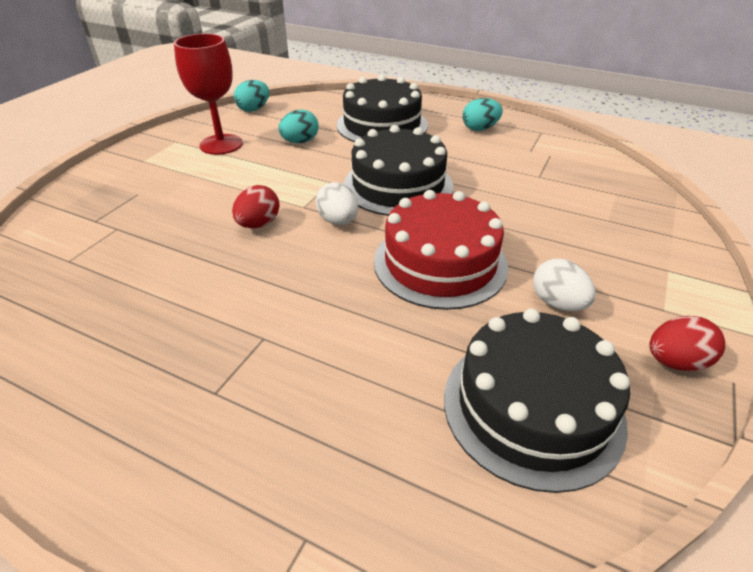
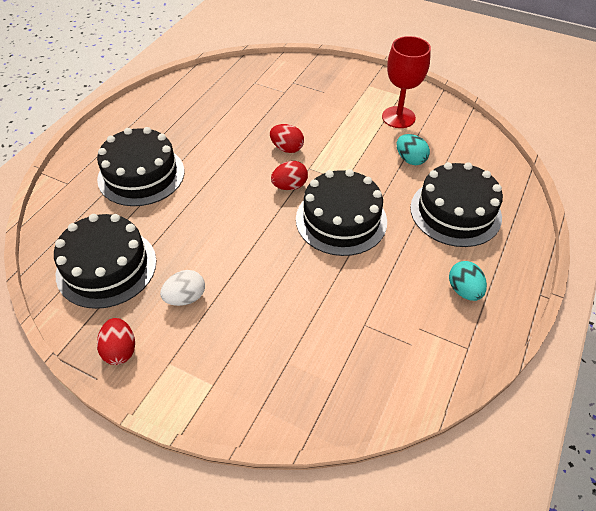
camera: 90 degrees right, 10 degrees up
(254, 109) = (469, 127): turquoise egg -> none
(294, 392) = (141, 175): none -> black cake
(338, 221) = (289, 186): white egg -> red egg
(440, 263) = (236, 238): red cake -> none

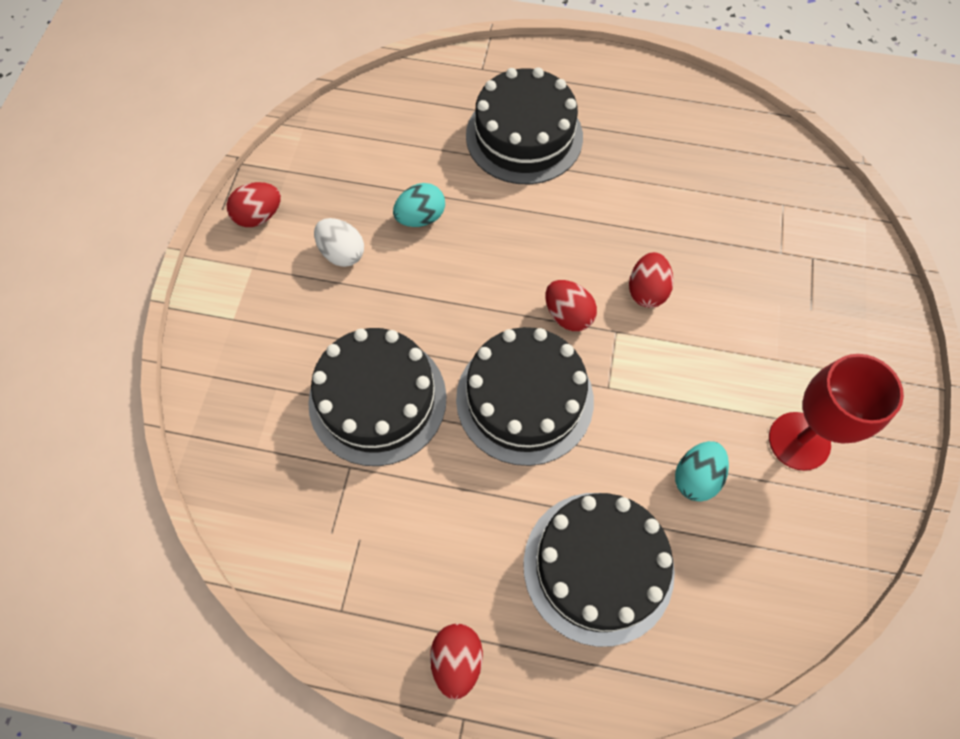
camera: 75 degrees right, 15 degrees up
(106, 267) = (365, 159): black cake -> black cake (377, 399)
(464, 290) = (440, 596): turquoise egg -> turquoise egg (421, 218)
(505, 290) = (457, 661): none -> red egg

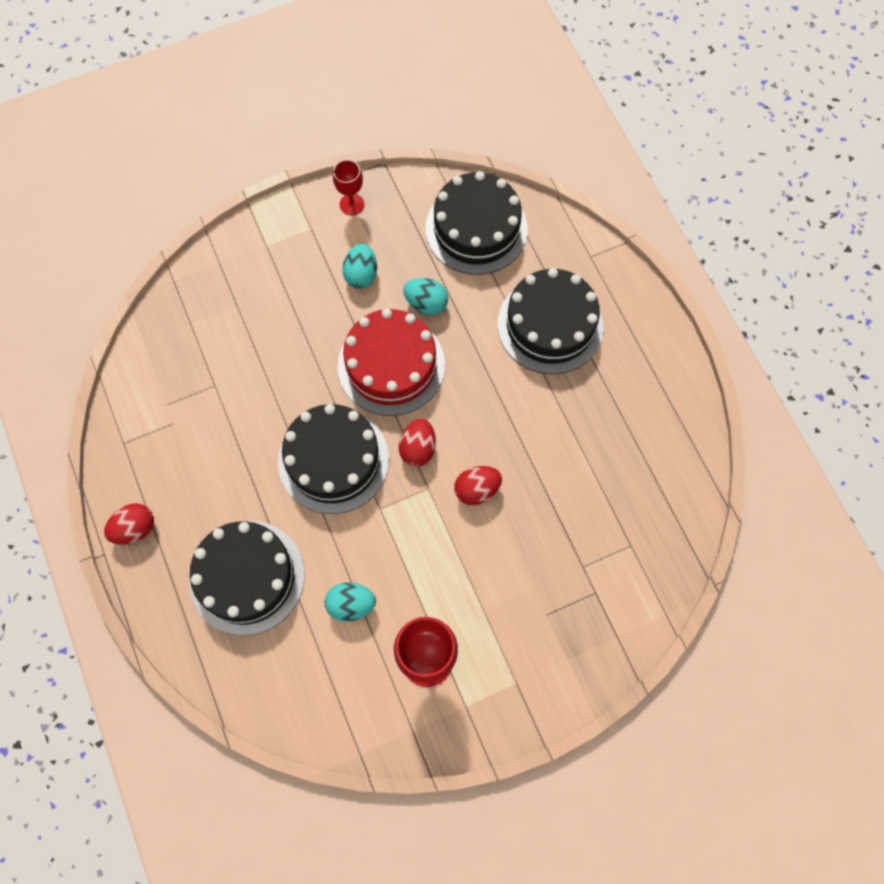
camera: 55 degrees right, 5 degrees up
(259, 216) = (352, 204): red egg -> red goblet
(342, 253) = (361, 274): white egg -> turquoise egg
(377, 399) = (270, 370): black cake -> black cake (476, 229)
(461, 286) = (391, 365): none -> red cake

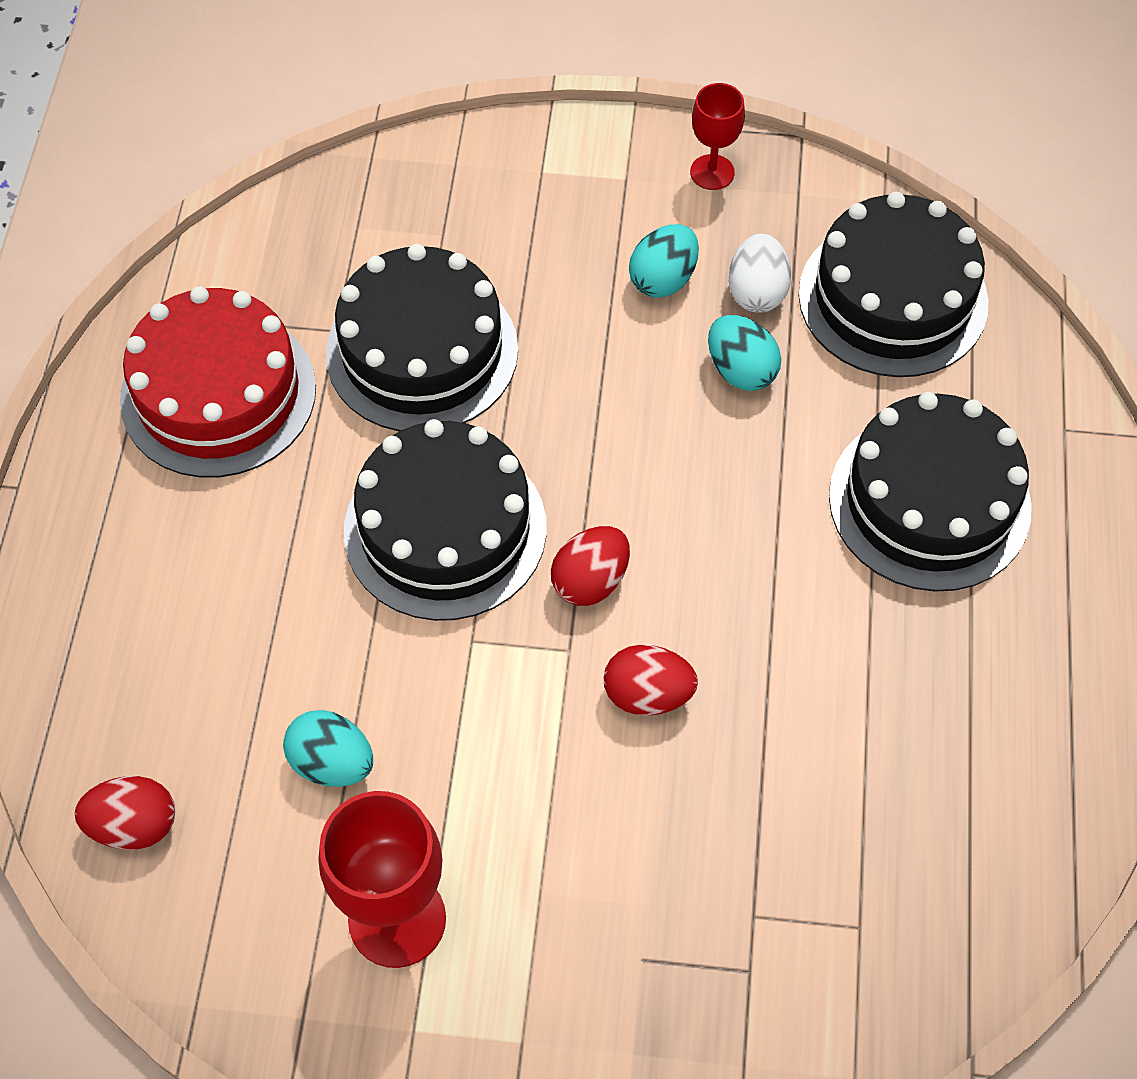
camera: 30 degrees right, 10 degrees down
(135, 529) = (85, 474): red egg -> red egg (134, 825)
(247, 577) = (200, 632): black cake -> black cake (422, 351)
(391, 365) = (626, 434): red cake -> red cake (218, 393)
(410, 258) = (757, 292): none -> white egg

